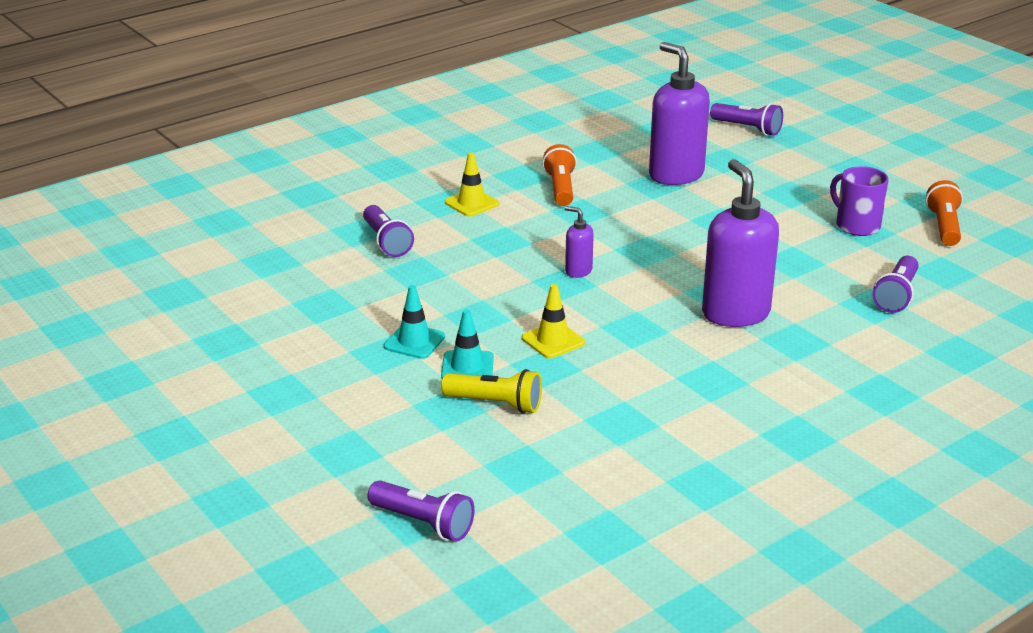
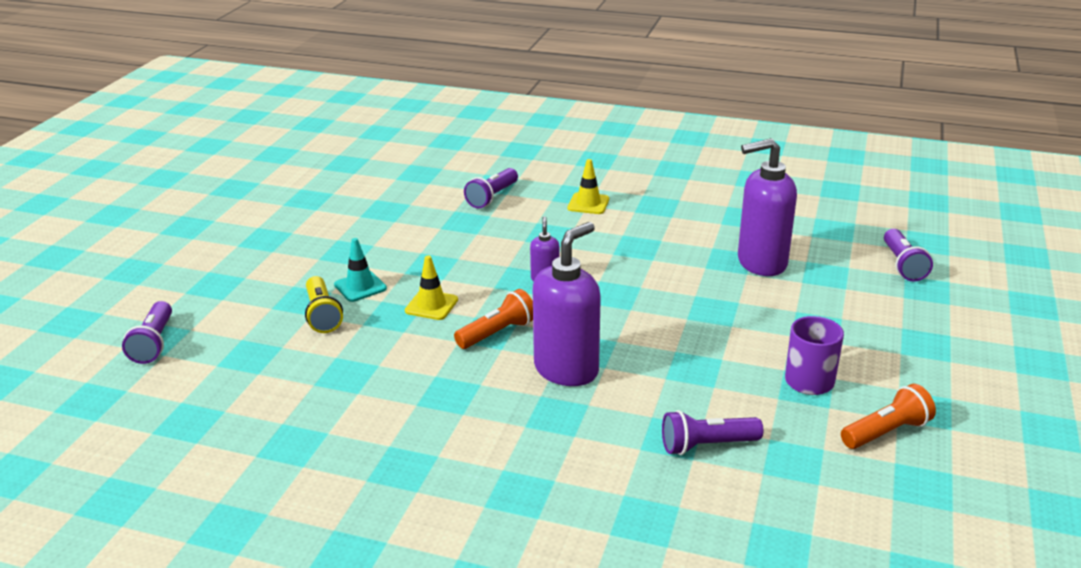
camera: 55 degrees right, 0 degrees up
(414, 342) = (372, 256): turquoise traffic cone -> none
(560, 188) = (662, 226): orange flashlight -> orange flashlight (497, 333)
(675, 175) = (761, 263): purple soap dispenser -> purple soap dispenser turned 120 degrees counterclockwise

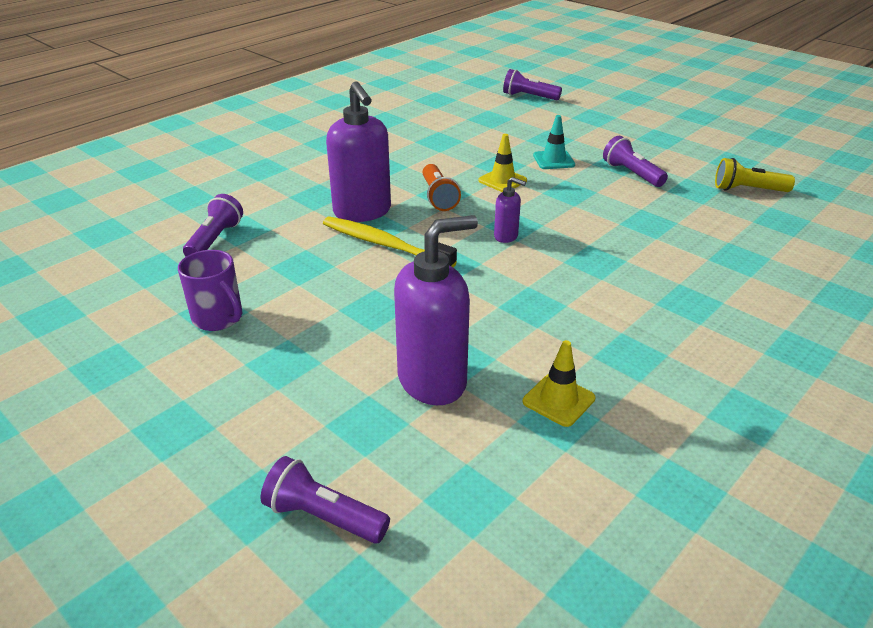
camera: 115 degrees right, 5 degrees up
(322, 315) = (522, 143): yellow flashlight -> yellow flashlight (748, 190)
(492, 197) = (701, 248): purple flashlight -> purple flashlight (632, 174)
(588, 204) = (657, 304): yellow traffic cone -> yellow traffic cone (558, 400)
(616, 336) = (384, 244): none -> yellow toothbrush
(761, 263) = (433, 381): purple soap dispenser -> purple soap dispenser turned 45 degrees clockwise
(886, 432) = (115, 327): orange flashlight -> none

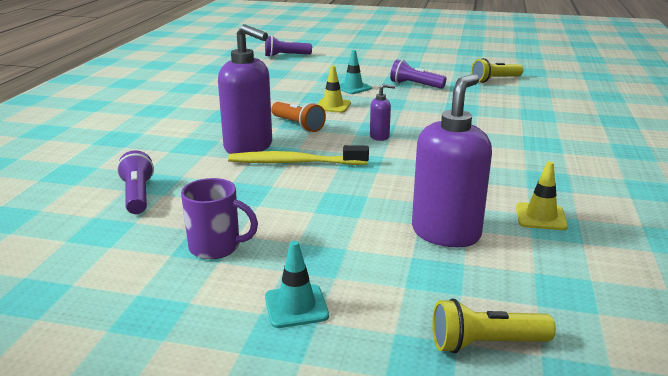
camera: 30 degrees left, 10 degrees down
(215, 405) = (296, 306): none -> turquoise traffic cone
(323, 517) = (486, 344): purple flashlight -> yellow flashlight

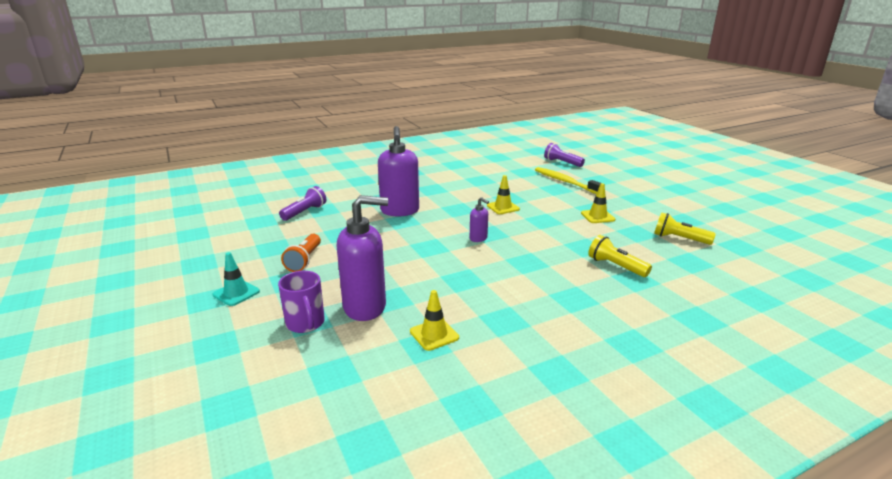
camera: 50 degrees right, 0 degrees up
(216, 247) = (274, 251): purple mug -> purple mug (305, 323)
(294, 163) = (398, 230): yellow toothbrush -> yellow toothbrush (565, 182)
(298, 125) = (453, 210): orange flashlight -> orange flashlight (304, 260)
(353, 88) = (548, 201): turquoise traffic cone -> none
(415, 85) = (597, 216): purple flashlight -> yellow traffic cone
(486, 344) = (245, 361): yellow flashlight -> yellow flashlight (616, 266)

